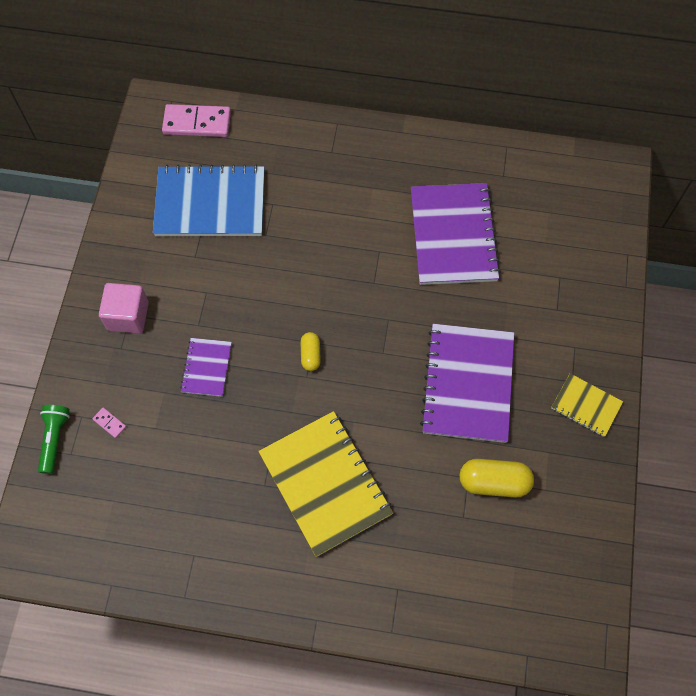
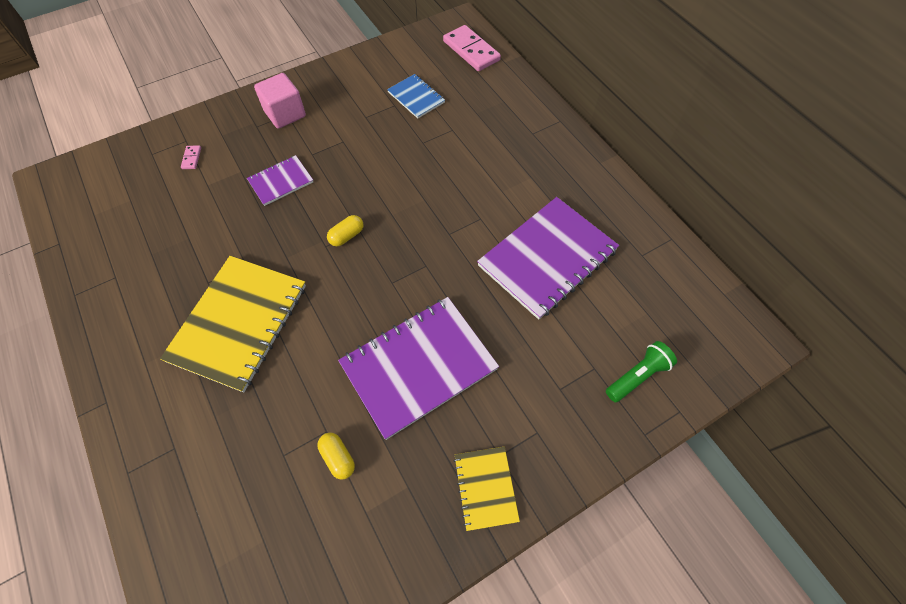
camera: 50 degrees right, 5 degrees down
(54, 439) = (157, 138): green flashlight -> green flashlight (637, 376)
(210, 203) = (416, 97): blue notebook -> blue notebook, size x0.51
(494, 482) = (338, 458): yellow capsule -> yellow capsule, size x0.58

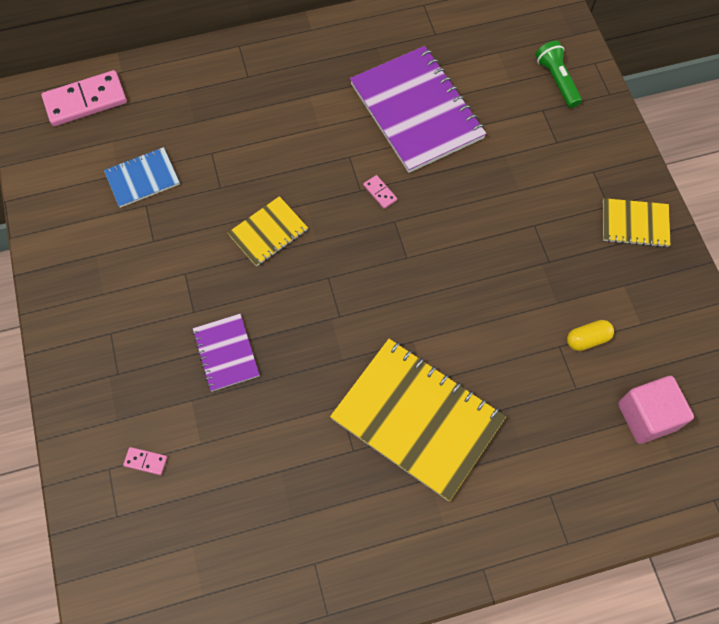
camera: 75 degrees left, 5 degrees up
(285, 114) = (109, 335): pink cube -> pink cube (647, 416)
(347, 236) = (332, 291): yellow capsule -> none
(390, 181) = (268, 232): none -> yellow notebook
(419, 366) = (509, 252): purple notebook -> none
(451, 248) = (380, 193): none -> pink domino

